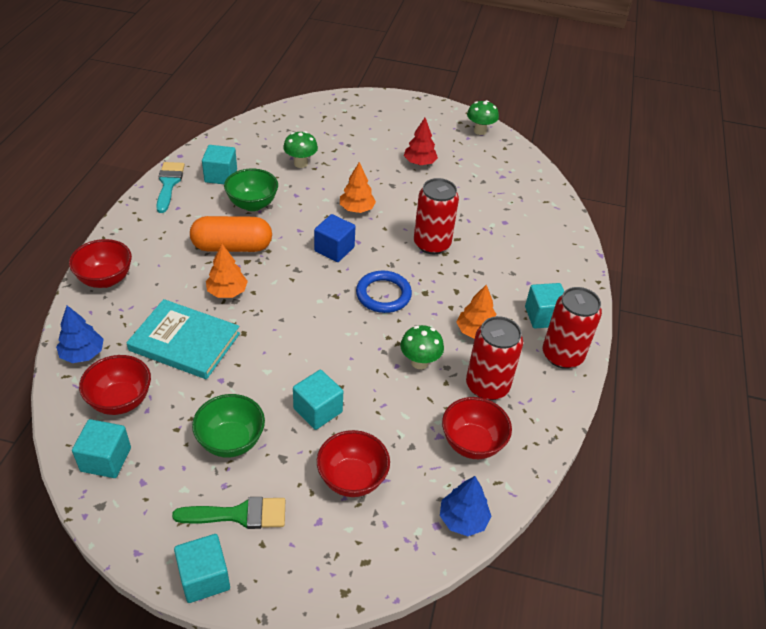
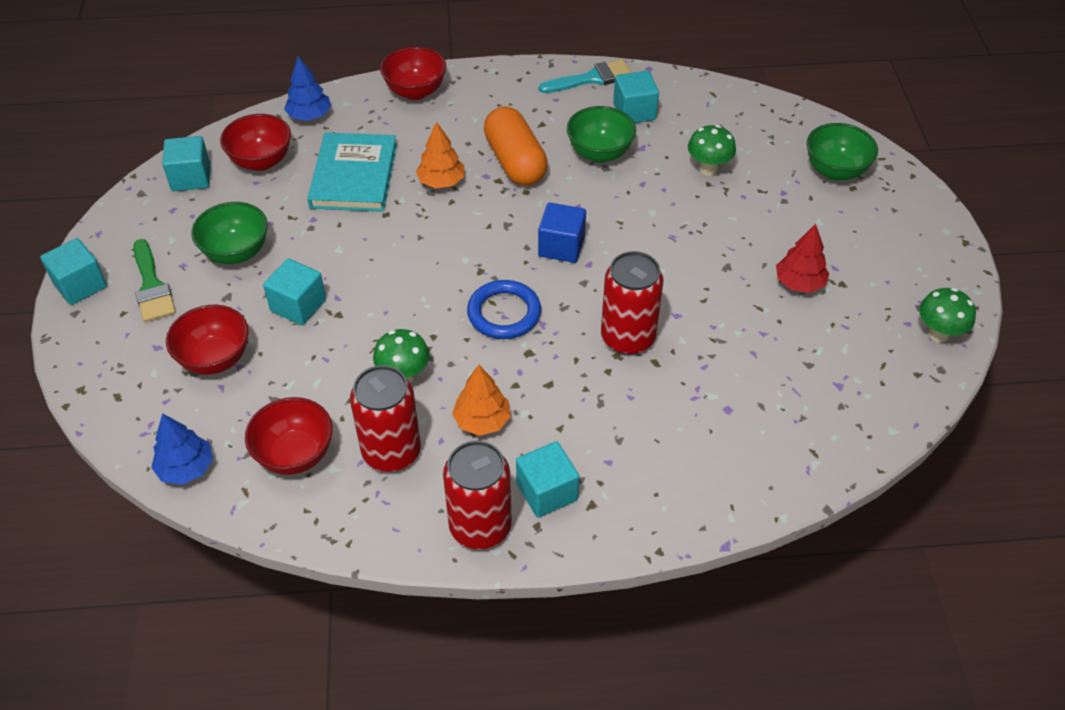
camera: 75 degrees right, 5 degrees up
(335, 118) = (835, 171): none -> green bowl
(356, 209) = (652, 246): orange tree -> none

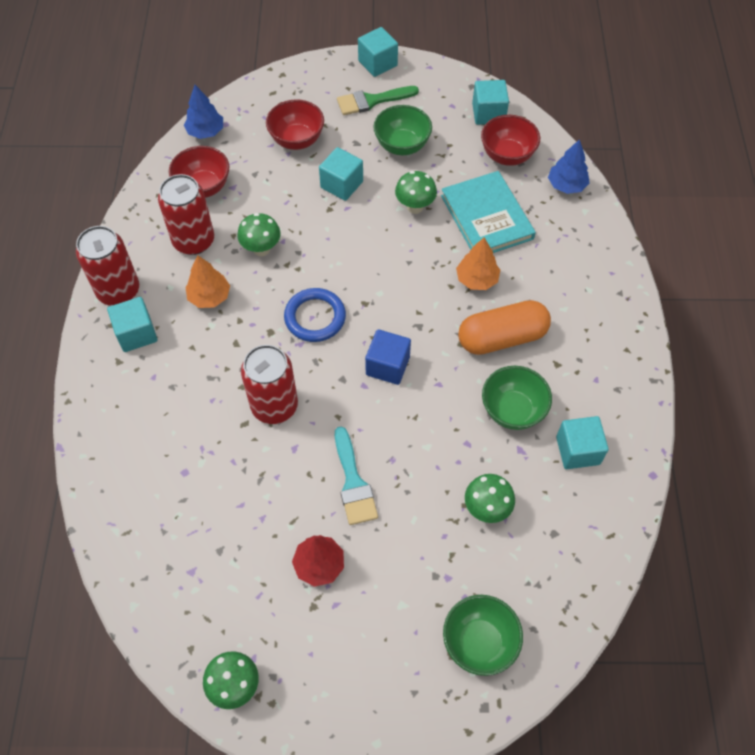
camera: 95 degrees right, 10 degrees up
(337, 236) = (415, 207): none -> green mushroom
(354, 176) = (486, 217): turquoise book -> turquoise book turned 60 degrees clockwise
(415, 91) = (603, 263): red bowl -> none
(592, 78) = (631, 416): turquoise brush -> turquoise brush (353, 482)

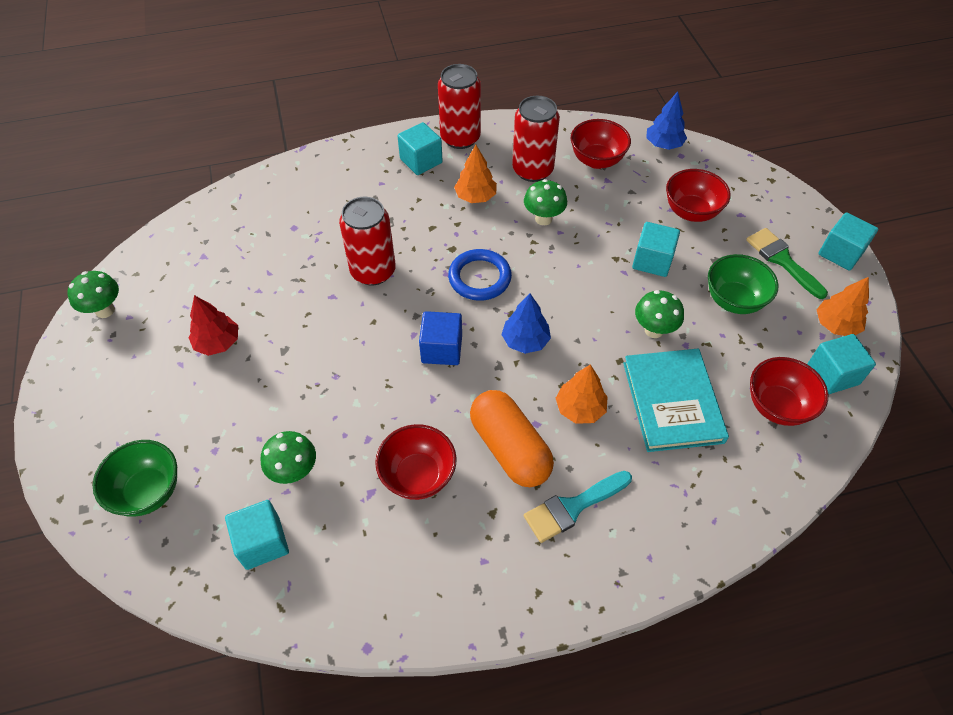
camera: 75 degrees right, 5 degrees down
(353, 482) = (305, 350): turquoise brush -> turquoise brush (573, 507)
(445, 94) = (836, 325): none -> orange tree
(486, 217) = (672, 402): turquoise book -> turquoise book turned 60 degrees counterclockwise
(512, 410) = (418, 476): green bowl -> red bowl
(566, 185) = (765, 481): blue tree -> blue tree (525, 341)
(578, 450) = (382, 554): turquoise cube -> turquoise cube (262, 542)

